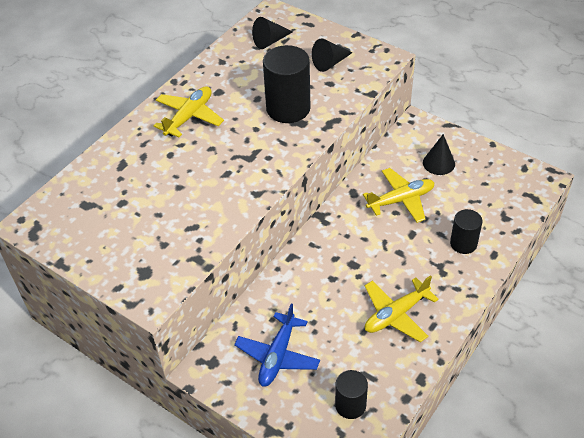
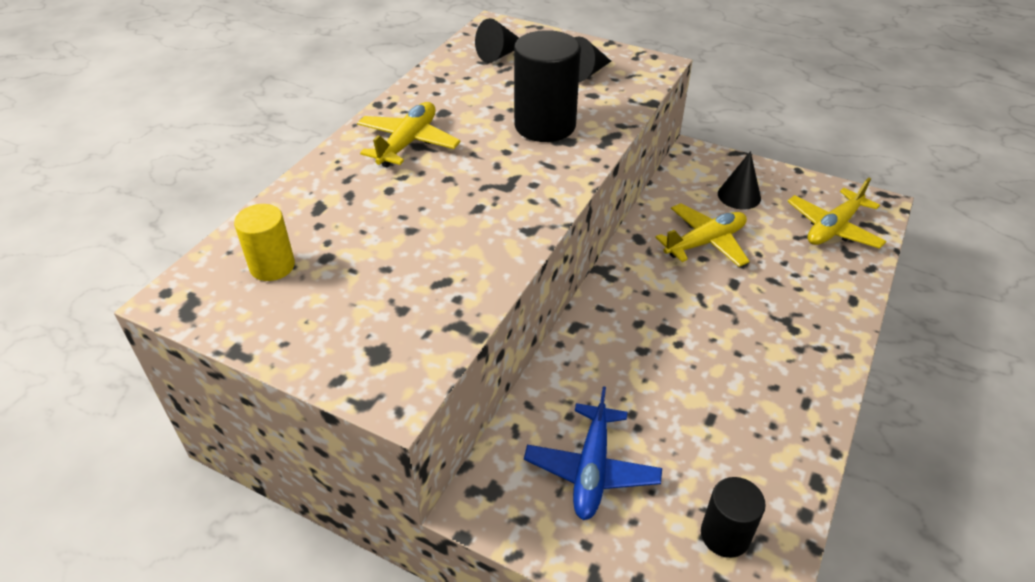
camera: 10 degrees left, 5 degrees down
(87, 206) = (272, 266): none -> yellow cylinder
(396, 314) = (749, 392): yellow plane -> yellow plane (833, 228)
(463, 243) = (807, 289): black cylinder -> none

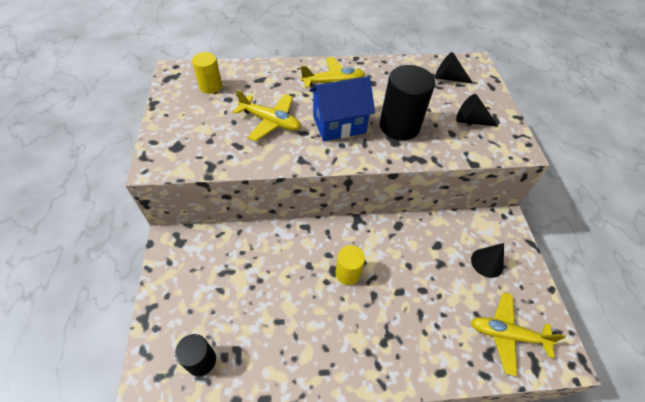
camera: 55 degrees right, 10 degrees up
(494, 171) = (339, 124): none -> blue house
(591, 469) = (212, 278): blue plane -> none
(679, 317) = (348, 273): none -> yellow cylinder
(705, 242) = (424, 261): yellow plane -> yellow plane (270, 121)

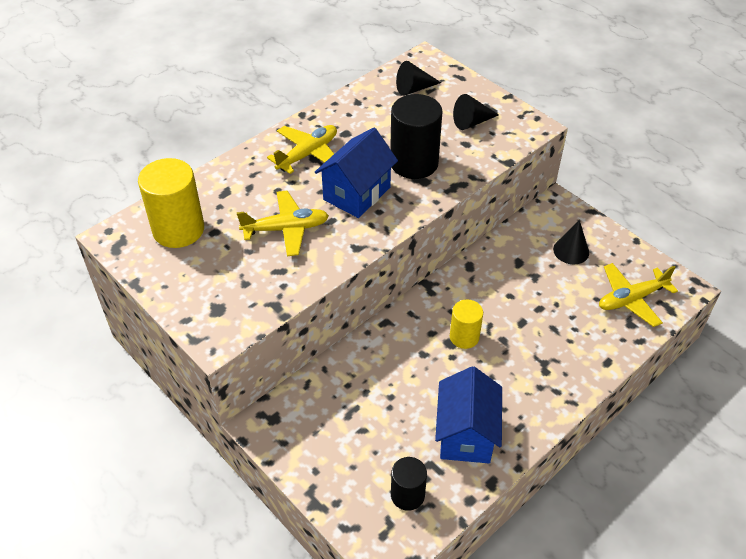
camera: 35 degrees left, 5 degrees down
(210, 86) = (178, 229): yellow cylinder -> yellow cylinder, size x1.70
(281, 347) = (466, 434): none -> blue house

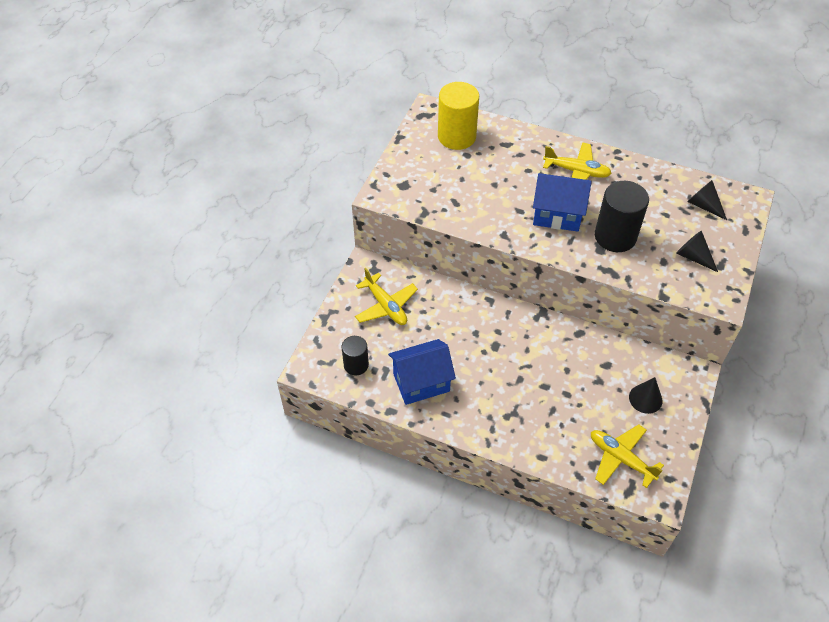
camera: 65 degrees right, 5 degrees up
(286, 229) = (495, 190): yellow plane -> yellow plane (386, 306)
(464, 337) = (507, 353): yellow cylinder -> none

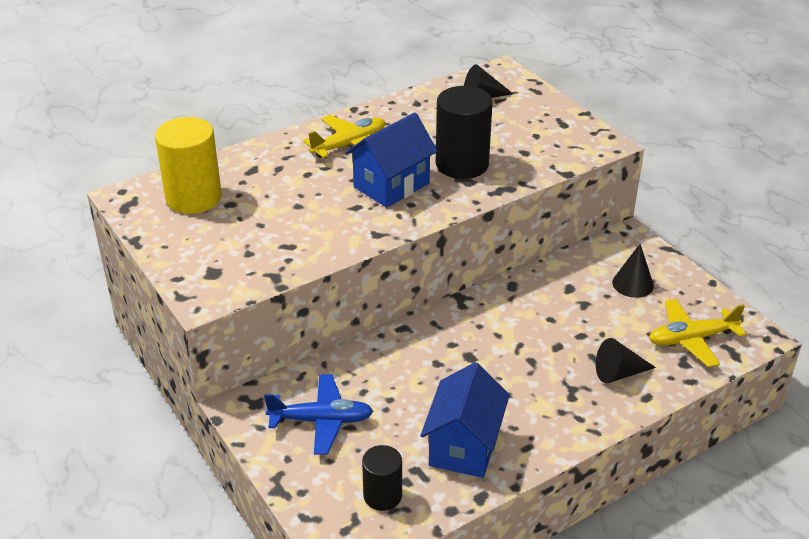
camera: 55 degrees left, 15 degrees down
(386, 306) = (321, 420): yellow plane -> blue plane
(693, 257) = (537, 133): black cone -> black cone (619, 373)

